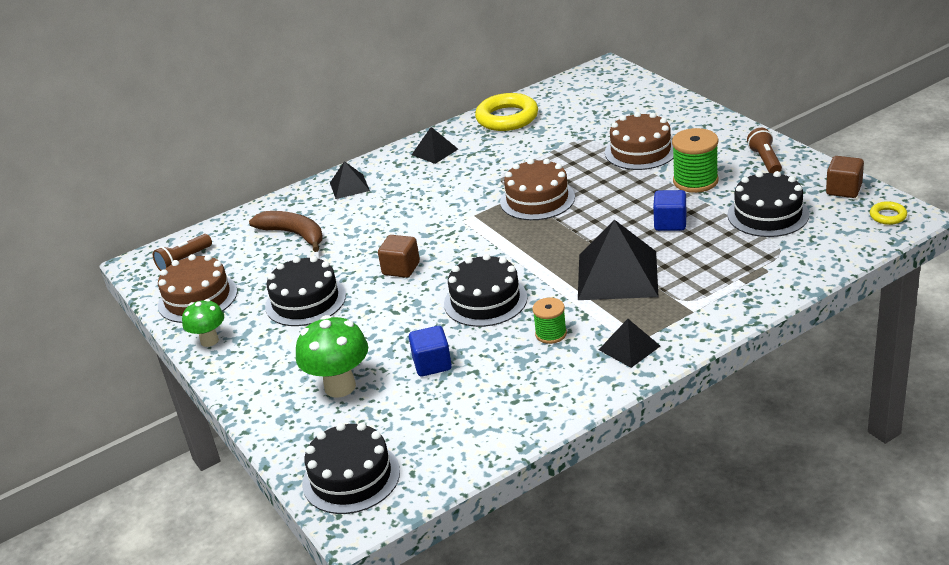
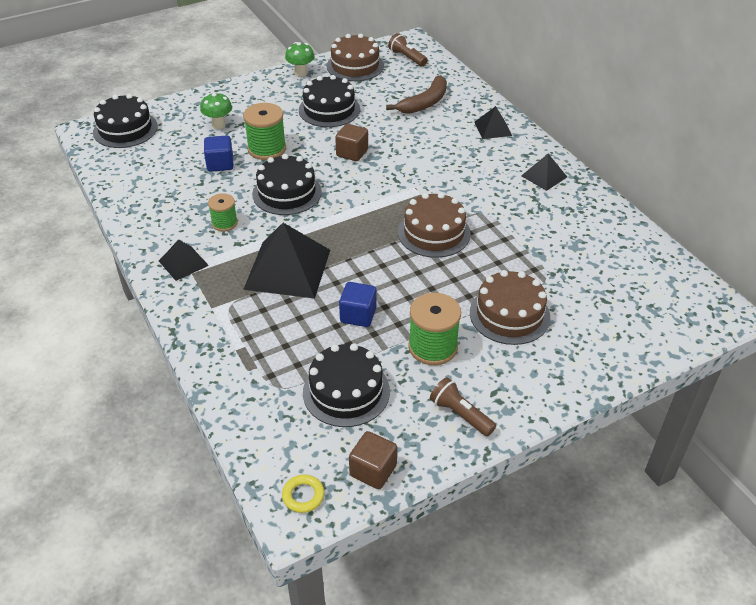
camera: 90 degrees right, 10 degrees up
(340, 387) = (218, 125): green mushroom -> green mushroom, size x0.62
(396, 333) = (267, 149): none -> green spool
(507, 118) = (606, 226): yellow ring -> none
(765, 160) = (460, 414): brown flashlight -> brown flashlight turned 135 degrees counterclockwise

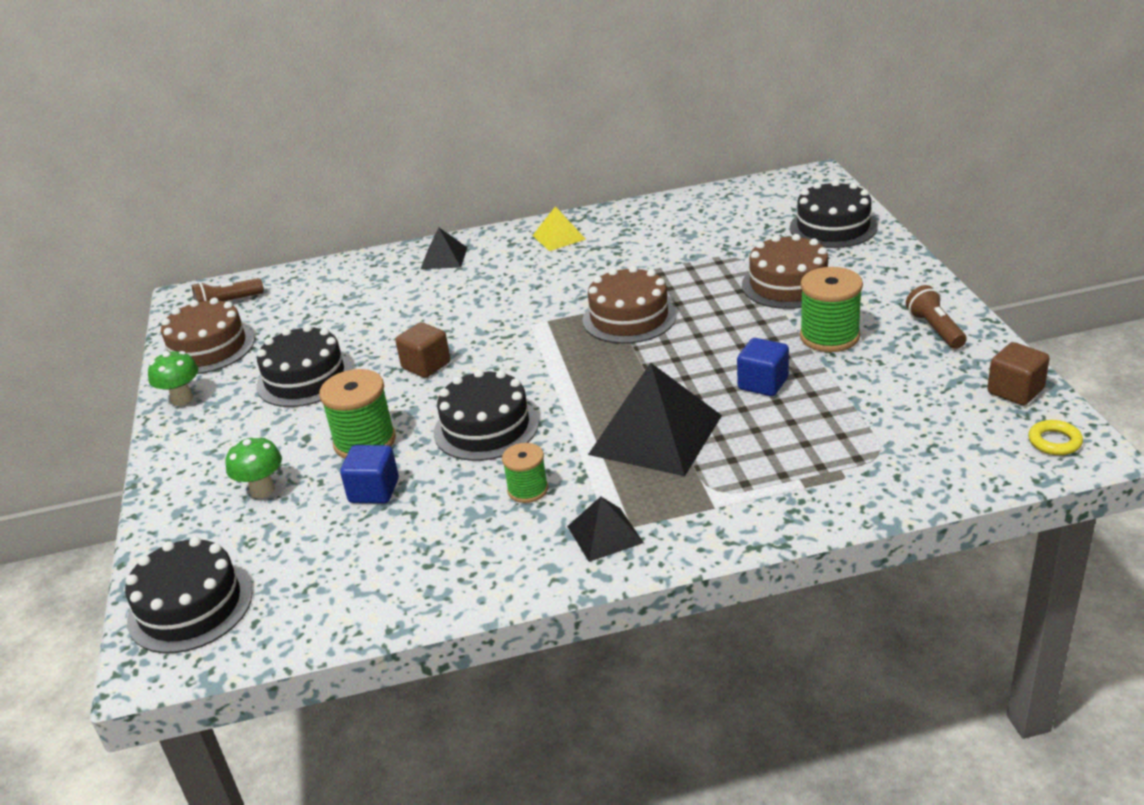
camera: 70 degrees left, 10 degrees down
(346, 391) = (893, 401): black cake -> black cake (833, 227)
(424, 103) = (350, 300): brown banana -> none
(460, 414) = (935, 329): brown flashlight -> brown flashlight turned 105 degrees clockwise
(544, 176) = (558, 237): black pyramid -> yellow pyramid

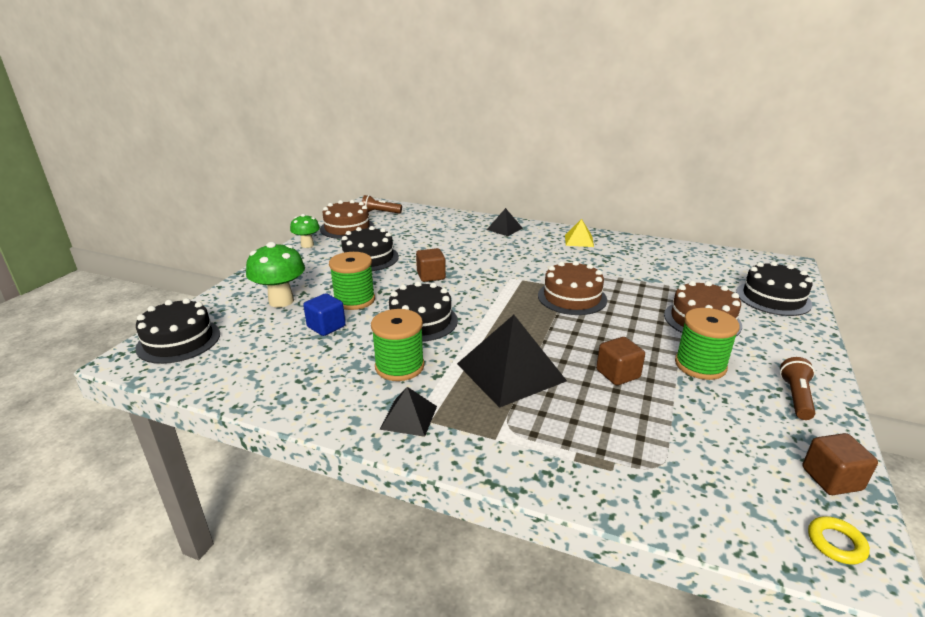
camera: 30 degrees right, 5 degrees down
(262, 490) = (281, 301): green mushroom -> green mushroom, size x1.60
(528, 490) = (399, 366): green spool -> green spool, size x1.64
(763, 383) = (617, 374): blue cube -> brown cube

